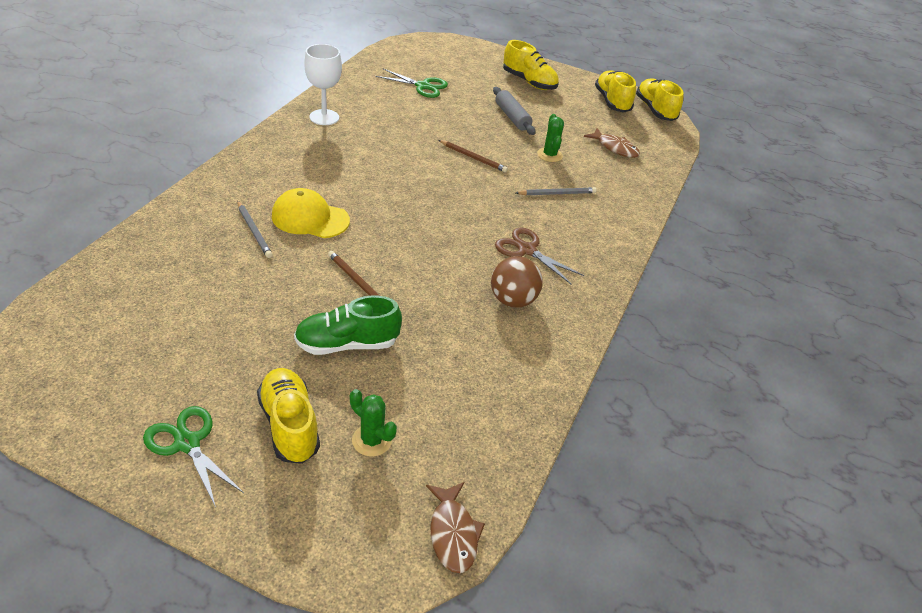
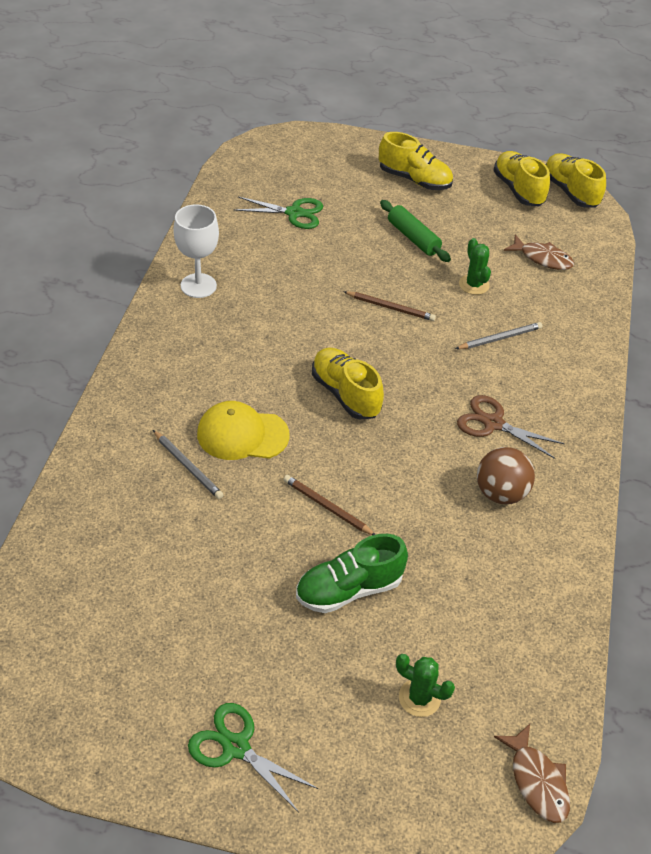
camera: 10 degrees left, 5 degrees up
(289, 425) = (330, 701): yellow shoe -> yellow shoe (345, 394)
(512, 117) = (413, 238): grey rolling pin -> green rolling pin

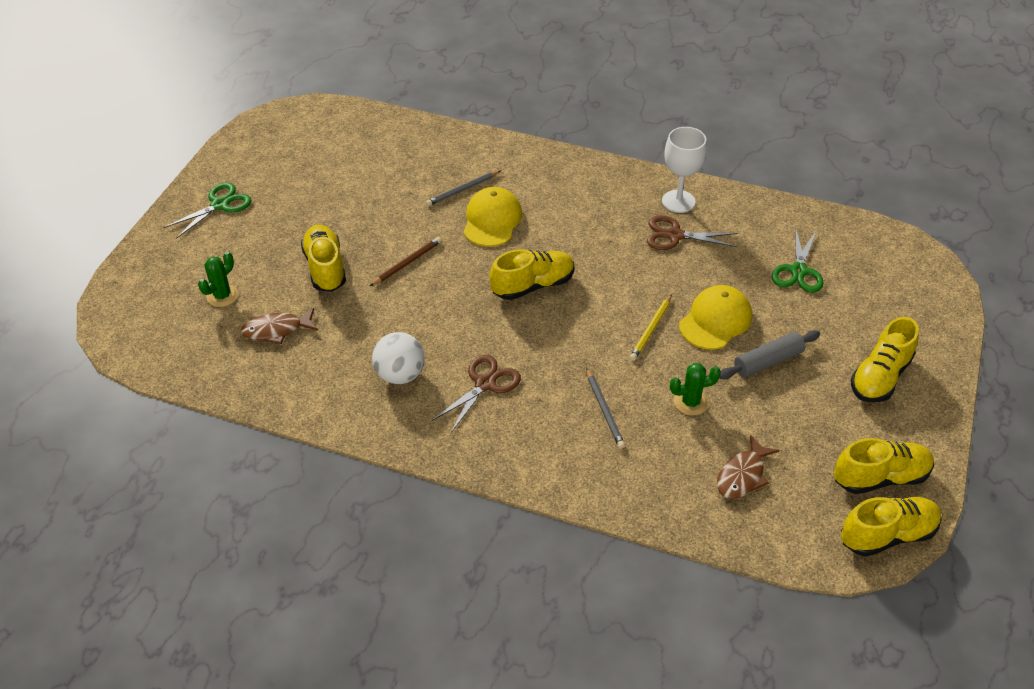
camera: 100 degrees right, 0 degrees up
(253, 289) = (675, 235): none -> brown scissors
(349, 589) = (325, 268): green shoe -> yellow shoe
(369, 266) = (715, 320): none -> yellow cap
(390, 308) = (651, 329): brown pencil -> yellow pencil
(413, 238) = (768, 362): green rolling pin -> grey rolling pin
(500, 493) = (400, 375): brown ball -> white ball
(537, 781) = (135, 349): brown fish -> brown fish (276, 330)

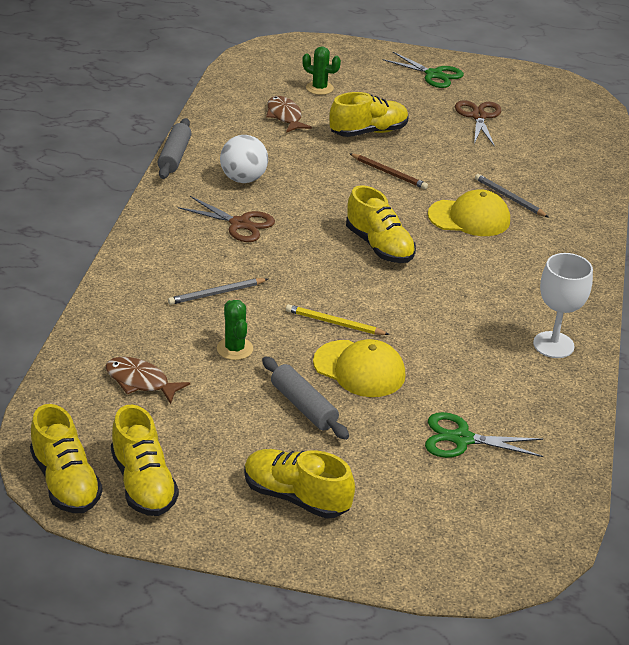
camera: 80 degrees right, 10 degrees down
(342, 431) = (175, 156): none -> grey rolling pin
(675, 235) = (491, 341): brown scissors -> brown scissors (478, 117)

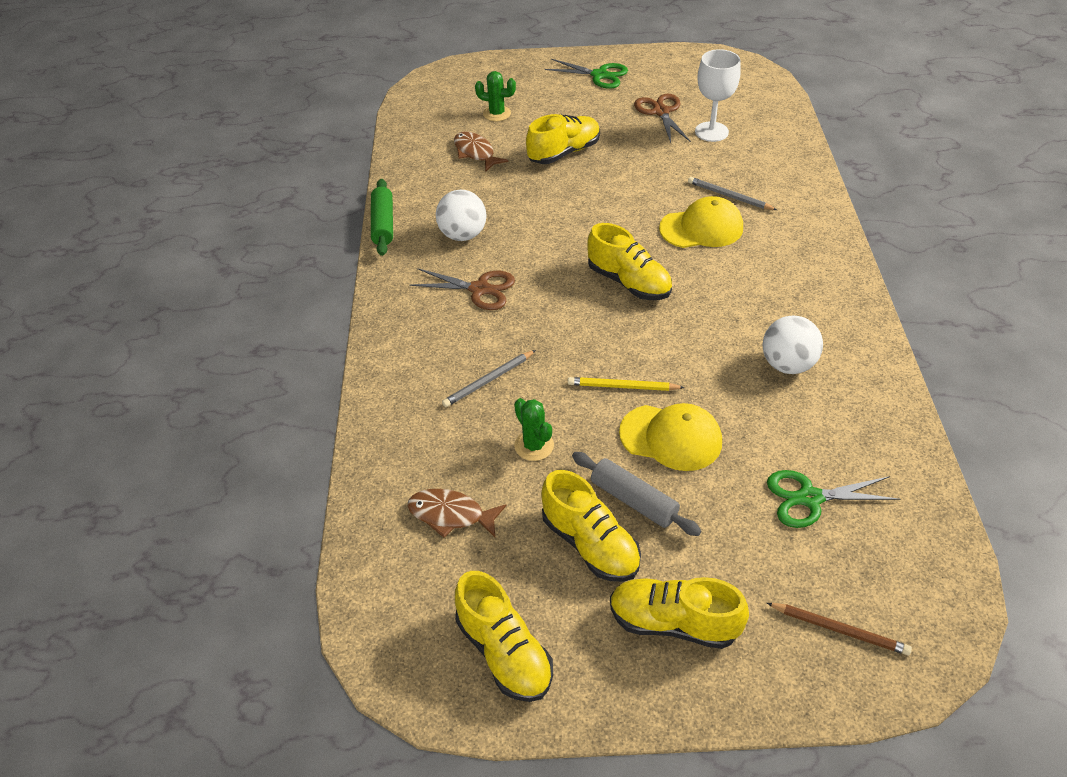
camera: 10 degrees left, 10 degrees up
(66, 482) = (418, 675): yellow shoe -> yellow shoe (590, 544)
(175, 156) = (383, 224): grey rolling pin -> green rolling pin
(389, 173) = (603, 195): brown pencil -> brown pencil (839, 629)
(494, 338) = (787, 364): none -> white ball
(553, 345) = (847, 357): white goblet -> white goblet (711, 132)

